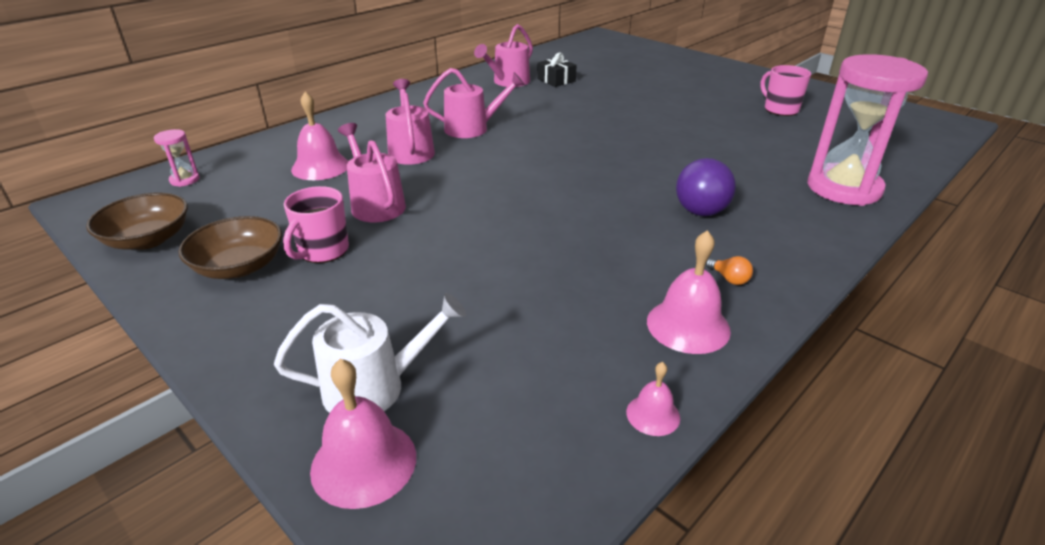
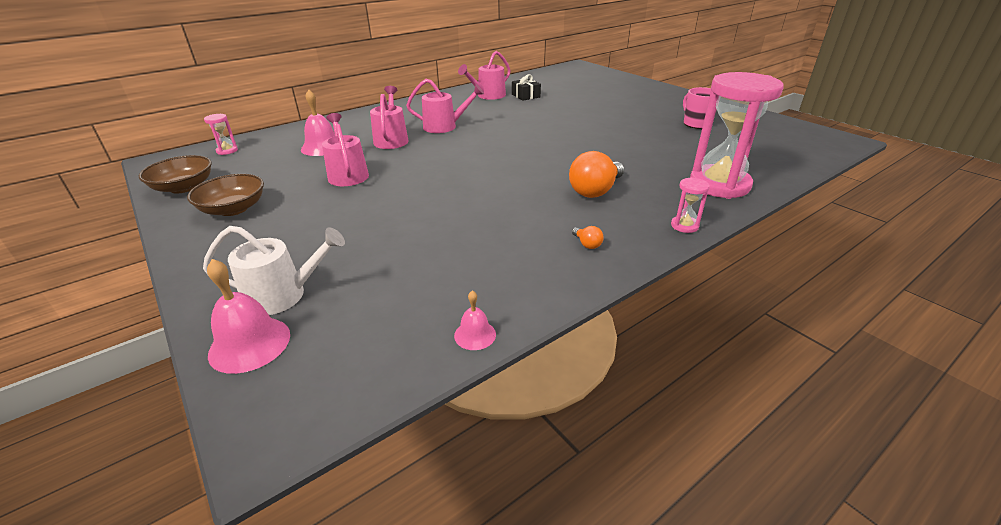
camera: 10 degrees right, 0 degrees up
(322, 251) = (294, 203): pink mug -> none
(688, 325) = (536, 275): pink bell -> none
(704, 206) = (595, 191): purple light bulb -> orange light bulb
(830, 245) = (684, 226): none -> pink hourglass

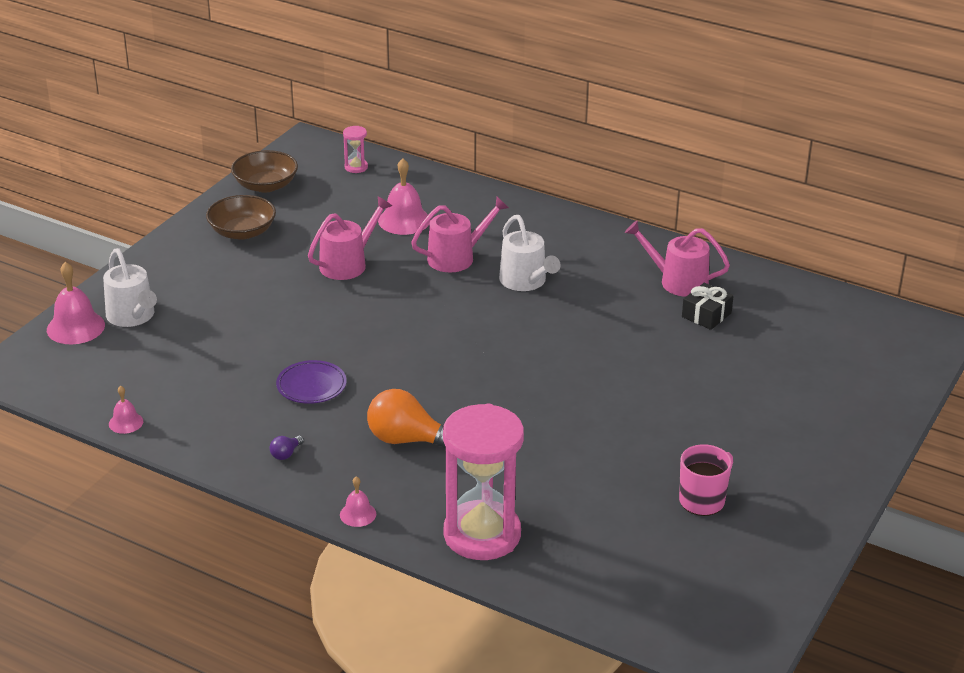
camera: 65 degrees right, 0 degrees up
(444, 127) = (525, 281): pink watering can -> white watering can
(496, 216) = (311, 385): none -> purple plate
(587, 244) = (286, 454): orange light bulb -> purple light bulb
(684, 226) = (358, 514): pink hourglass -> pink bell

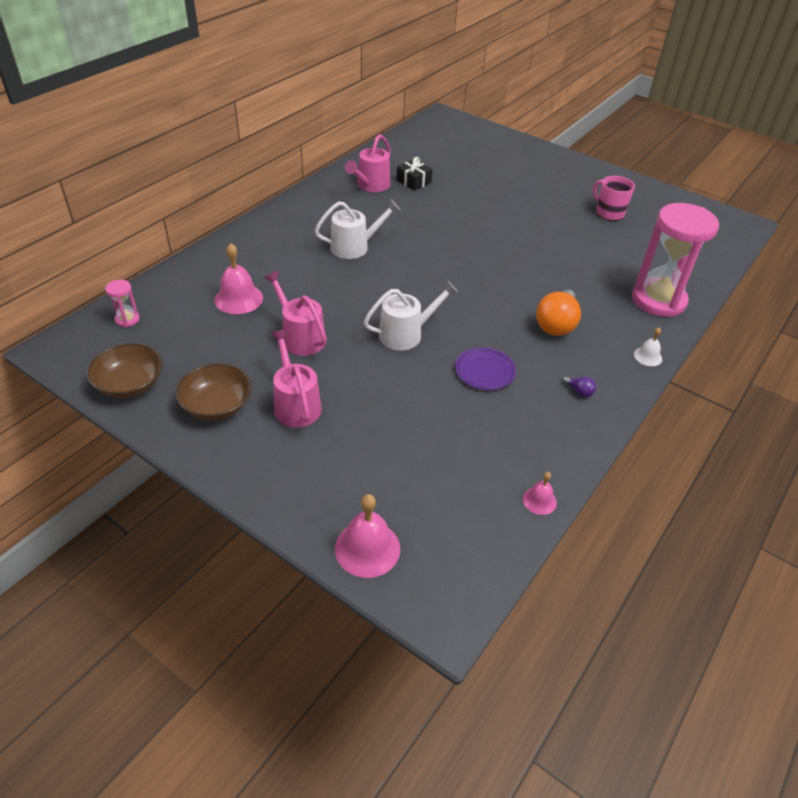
camera: 85 degrees left, 10 degrees up
(132, 316) = (356, 496): white watering can -> white watering can (406, 334)
(358, 514) = (648, 356): pink bell -> white bell
(456, 257) = (309, 276): pink watering can -> pink watering can (296, 404)

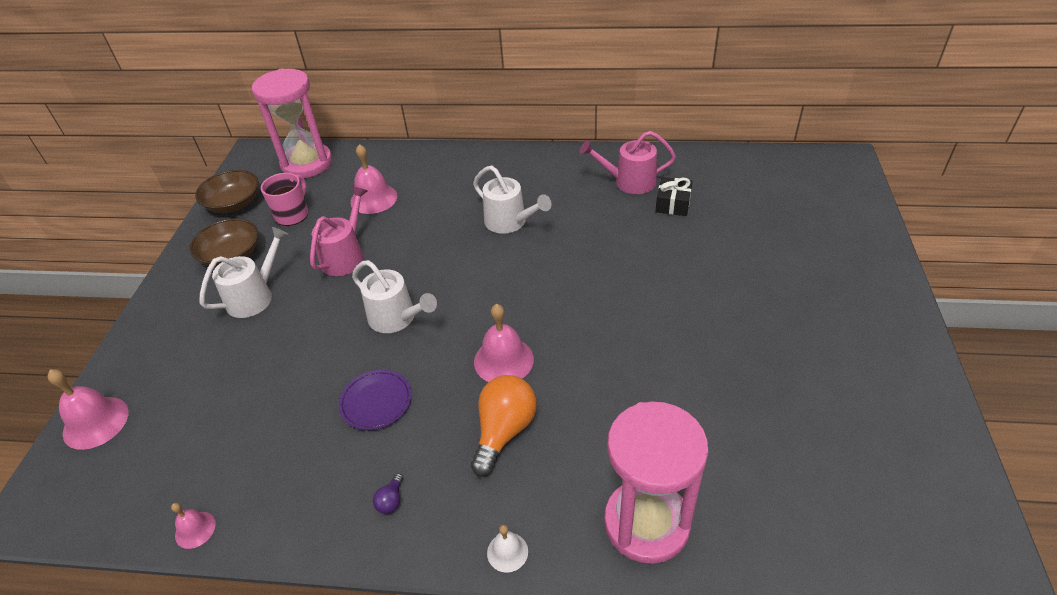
camera: 65 degrees right, 0 degrees up
(127, 319) = (307, 163): pink hourglass -> pink hourglass, size x2.48
(296, 404) = (254, 296): pink watering can -> white watering can
(494, 302) = (503, 360): none -> pink bell
(556, 324) = (504, 431): orange light bulb -> orange light bulb turned 120 degrees clockwise
(609, 213) = (811, 392): pink mug -> pink mug (293, 214)

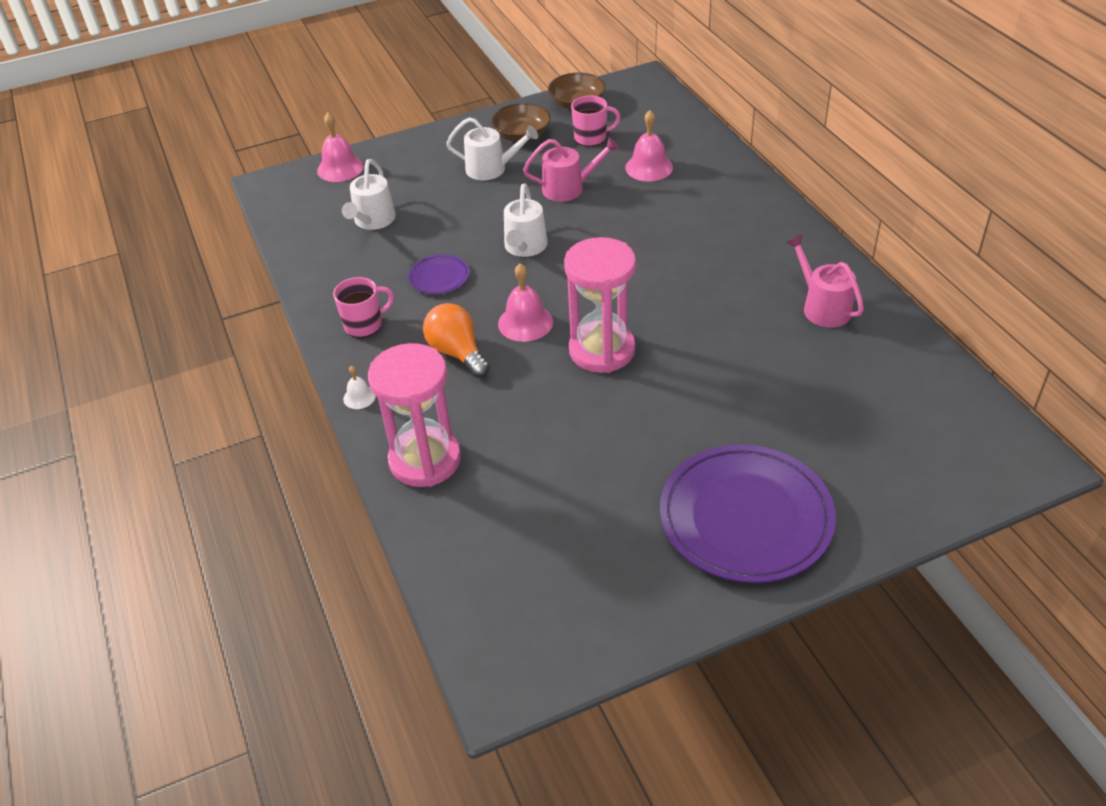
camera: 60 degrees right, 0 degrees up
(195, 529) = (294, 253): pink bell -> none
(307, 163) = (659, 111): pink hourglass -> pink hourglass (602, 350)
(391, 500) = (364, 324): purple light bulb -> pink mug
(504, 431) = (457, 352): orange light bulb -> orange light bulb turned 120 degrees counterclockwise
(509, 222) = (690, 256): white watering can -> white watering can (373, 221)
(673, 204) = (816, 349): black gift -> none
(837, 317) = (745, 518): none -> purple plate

